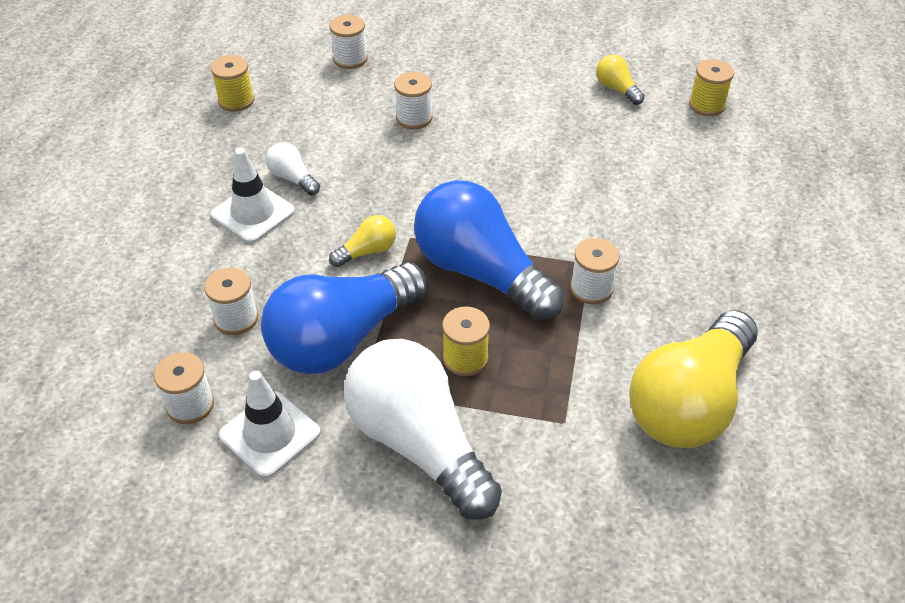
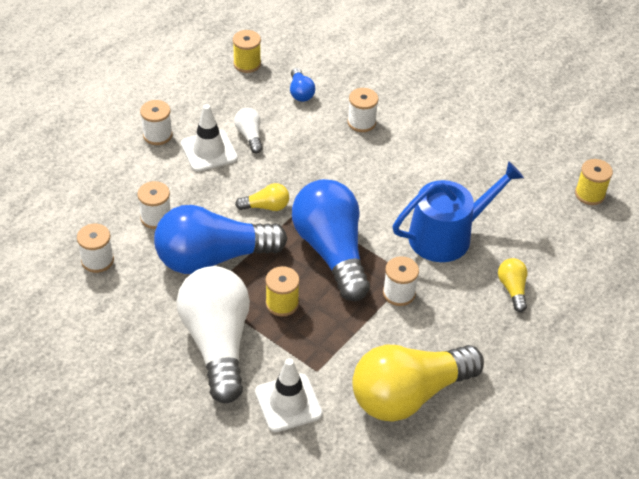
camera: 25 degrees right, 0 degrees up
(270, 434) = (133, 298): white traffic cone -> white traffic cone (288, 403)
(321, 110) = (300, 92): none -> blue light bulb
(350, 59) = (346, 60): white spool -> white spool (157, 135)
(596, 203) = (447, 235): none -> blue watering can
(617, 89) = (529, 155): yellow light bulb -> yellow light bulb (512, 289)

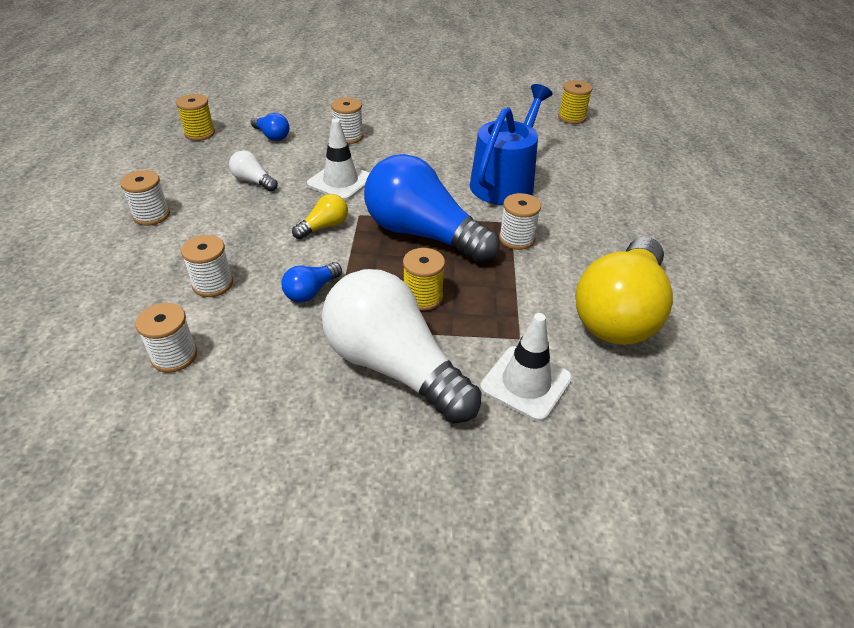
camera: 35 degrees left, 5 degrees down
(209, 151) = (221, 207): white traffic cone -> white traffic cone (340, 181)
(213, 258) = (311, 291): blue light bulb -> blue light bulb, size x0.43
(512, 289) = (597, 195): yellow light bulb -> none

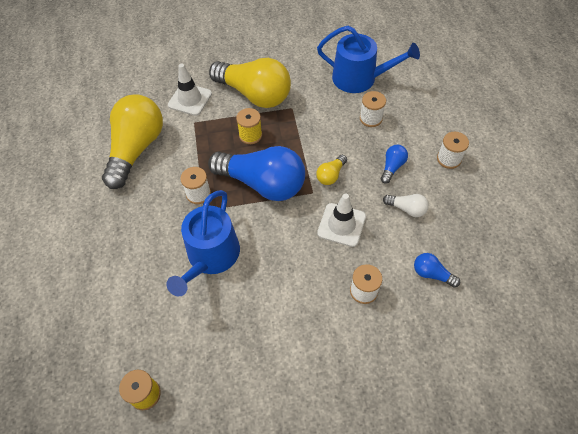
camera: 170 degrees right, 15 degrees up
(174, 356) = (360, 78): white spool -> blue watering can
(200, 133) = (495, 261): yellow spool -> none
(311, 291) = (314, 125): blue light bulb -> blue light bulb (392, 167)
(394, 366) = (254, 94): white light bulb -> yellow light bulb

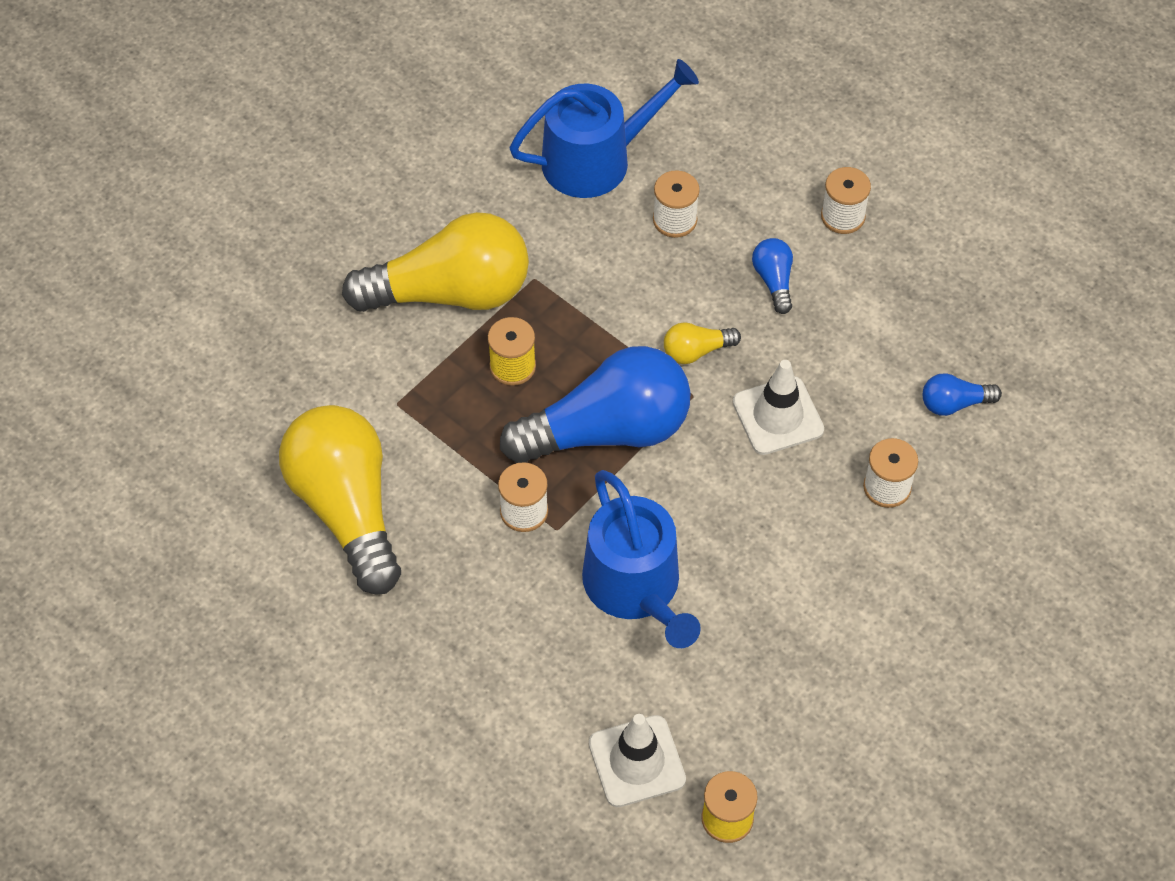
camera: 40 degrees left, 0 degrees up
(190, 99) = (348, 369): white traffic cone -> white traffic cone (637, 761)
(331, 175) = (696, 351): yellow light bulb -> yellow light bulb turned 75 degrees clockwise
(406, 209) = (847, 332): white light bulb -> none

